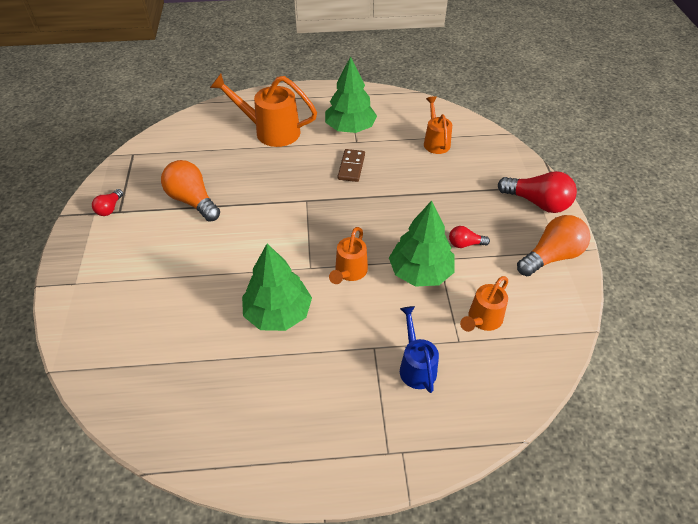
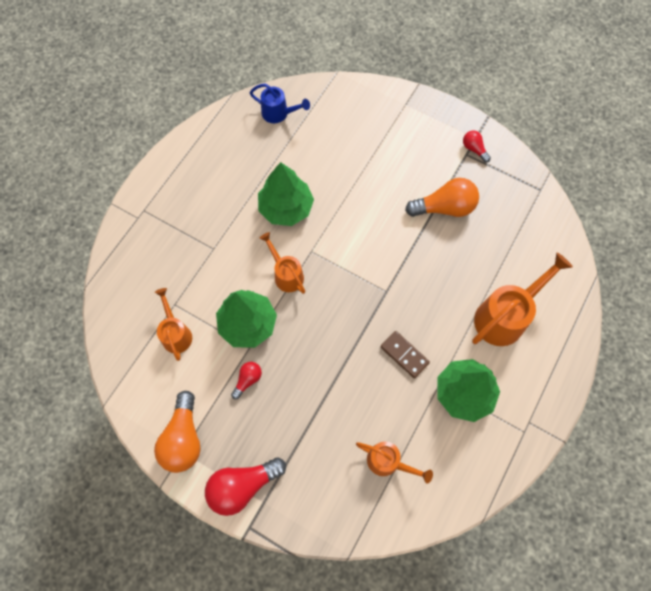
camera: 125 degrees right, 20 degrees up
(416, 366) = (179, 264): blue watering can -> blue watering can (278, 113)

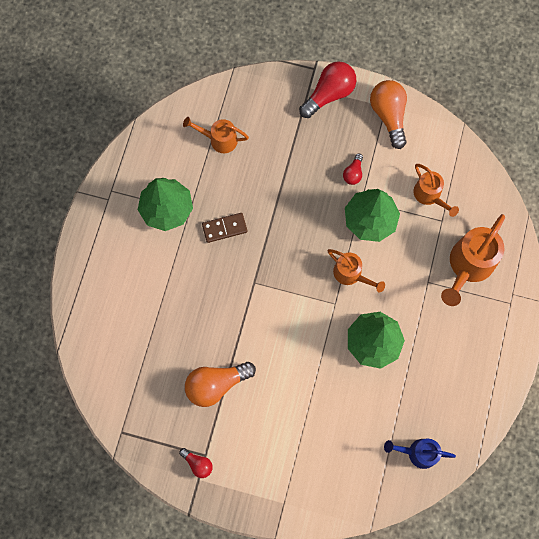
camera: 165 degrees right, 5 degrees up
(404, 355) = (224, 228): brown domino -> brown domino turned 45 degrees counterclockwise
(505, 316) = (140, 286): orange watering can -> orange watering can (468, 266)

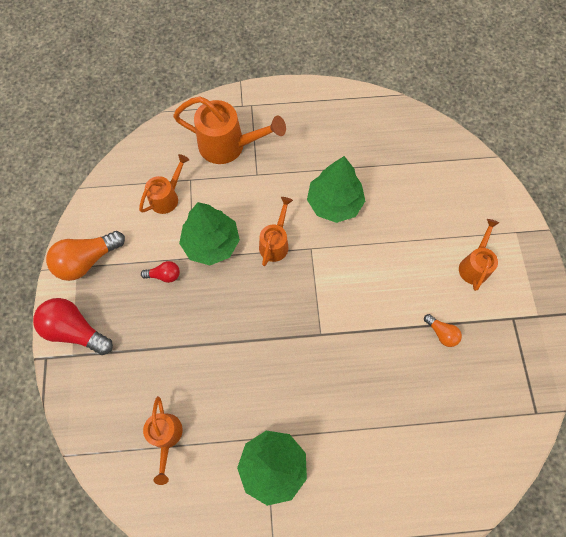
camera: 110 degrees left, 5 degrees down
(198, 464) = (524, 322): red light bulb -> none
(216, 384) = (441, 333): orange light bulb -> orange light bulb, size x0.52
(224, 228) = (272, 388): brown domino -> none
(265, 445) = (474, 265): none -> orange watering can
(418, 452) = (416, 139): blue watering can -> none

